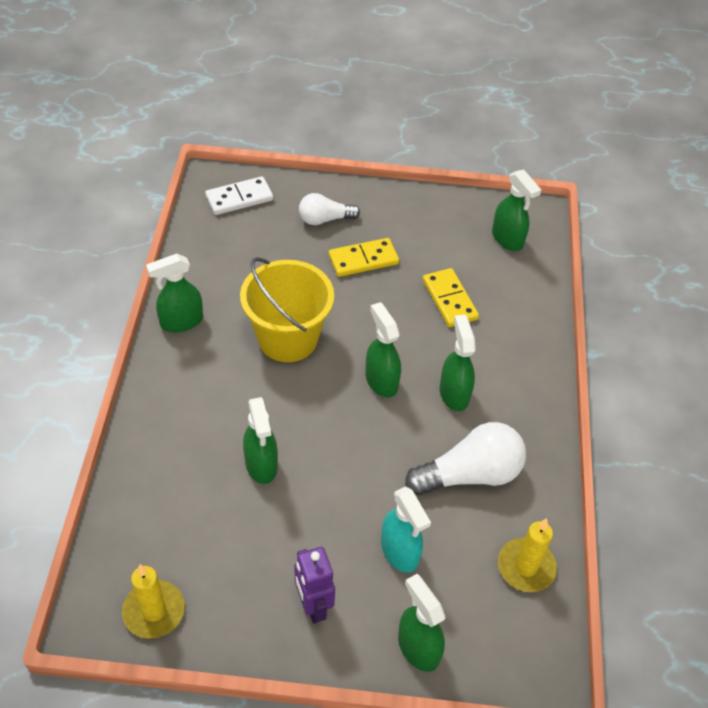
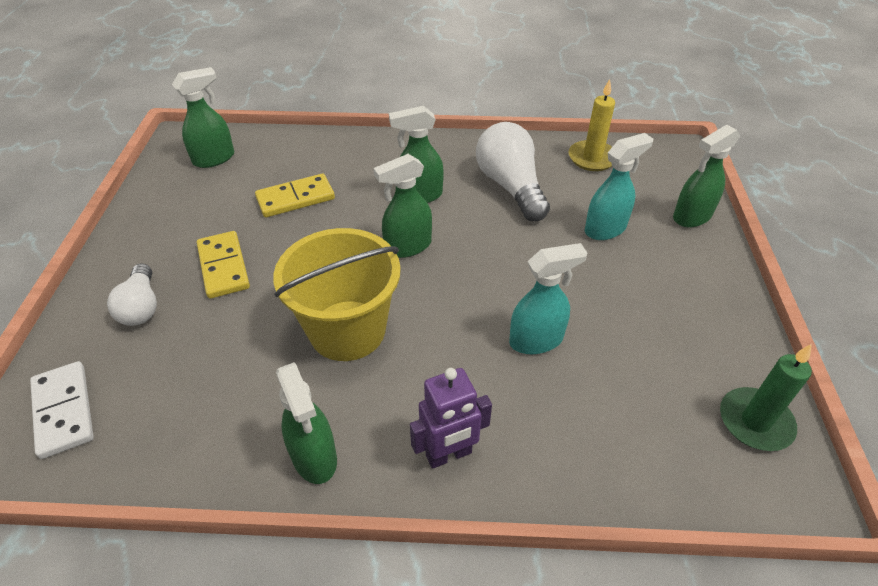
camera: 90 degrees left, 5 degrees down
(154, 611) = (755, 421): yellow candle -> green candle
(261, 465) = (536, 340): green spray bottle -> turquoise spray bottle
(313, 606) = (685, 285): purple robot -> purple robot (449, 455)

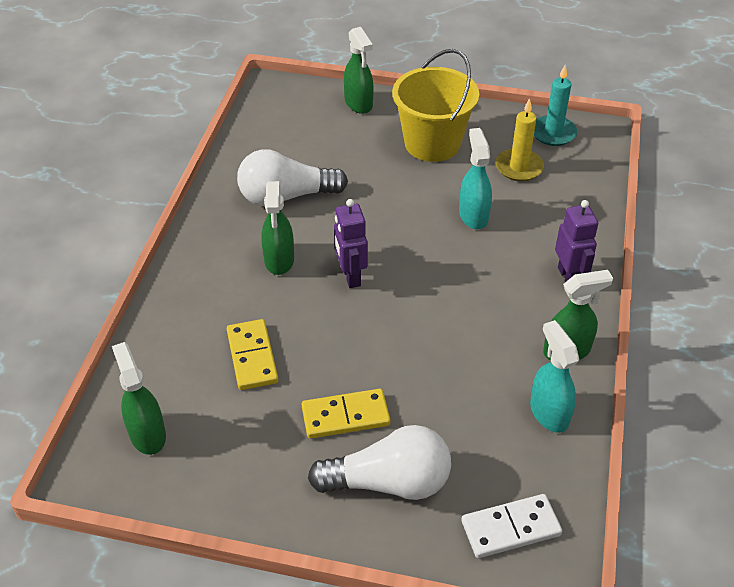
camera: 80 degrees left, 0 degrees up
(141, 306) = (389, 482): white light bulb -> white light bulb, size x1.63
(347, 330) = (445, 325): yellow bucket -> yellow bucket (432, 143)
(407, 246) = (350, 276): green spray bottle -> purple robot
(592, 158) = (262, 138): yellow candle -> yellow candle (519, 167)
(605, 229) = (360, 152): turquoise spray bottle -> turquoise spray bottle (549, 412)
(755, 421) = (553, 133): green candle -> turquoise candle

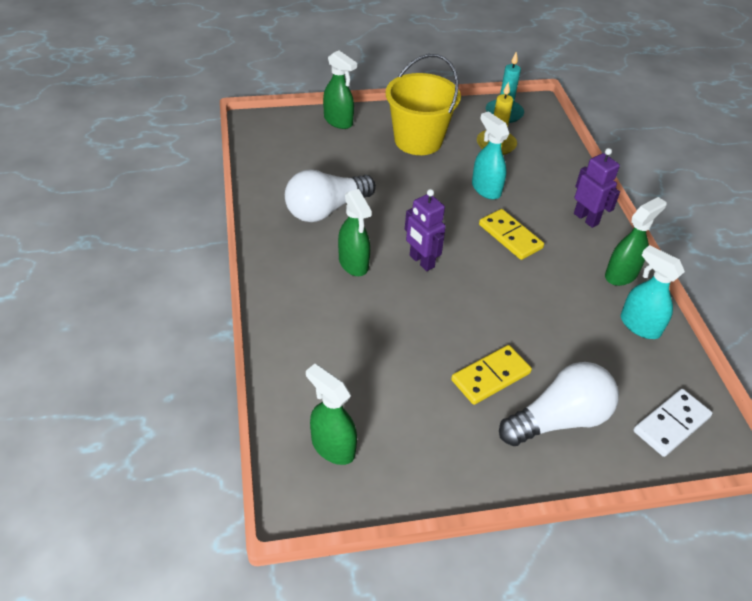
camera: 25 degrees left, 0 degrees up
(252, 357) = (382, 351): yellow domino -> yellow domino (510, 236)

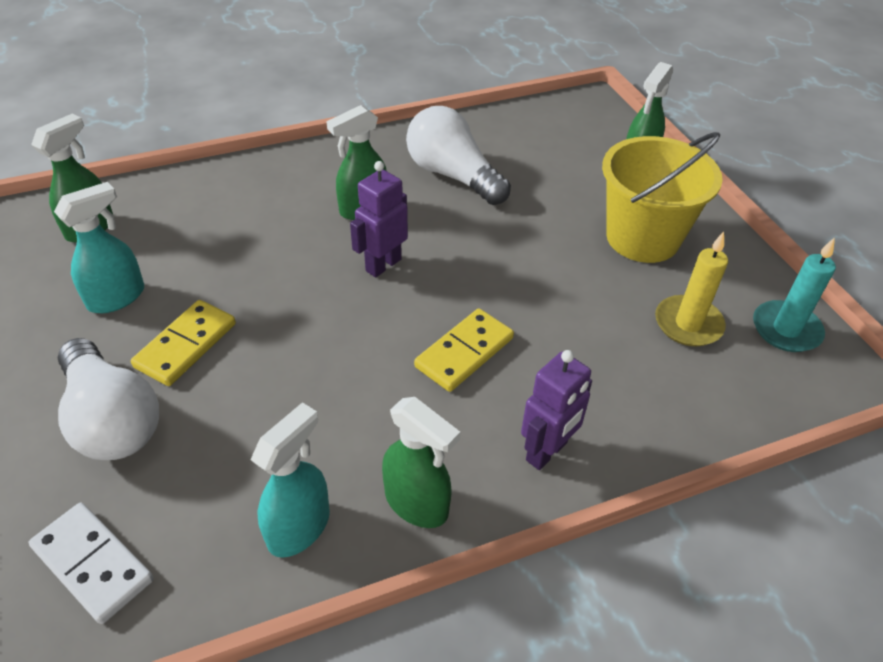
camera: 80 degrees right, 0 degrees up
(486, 189) = (565, 318): turquoise spray bottle -> turquoise spray bottle (117, 297)
(490, 376) = (186, 345): yellow domino -> yellow domino turned 75 degrees clockwise

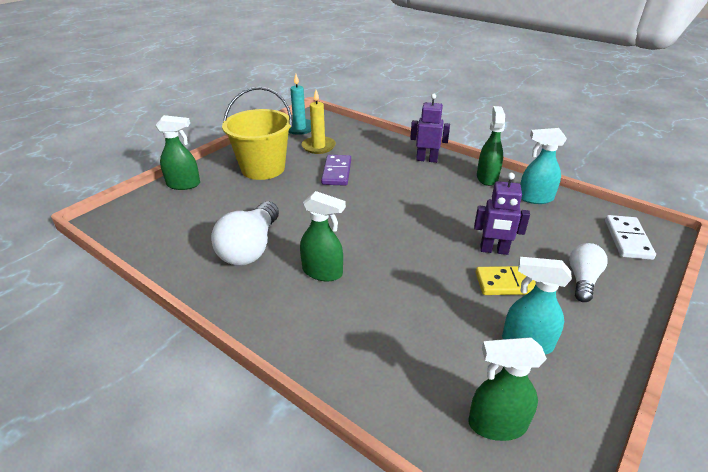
camera: 120 degrees left, 10 degrees down
(112, 419) = (582, 280): white light bulb -> white light bulb, size x0.61
(383, 265) = (368, 240): purple robot -> purple robot (494, 250)
(464, 352) = (400, 192): yellow domino -> none
(579, 309) = (337, 172): none -> purple domino

